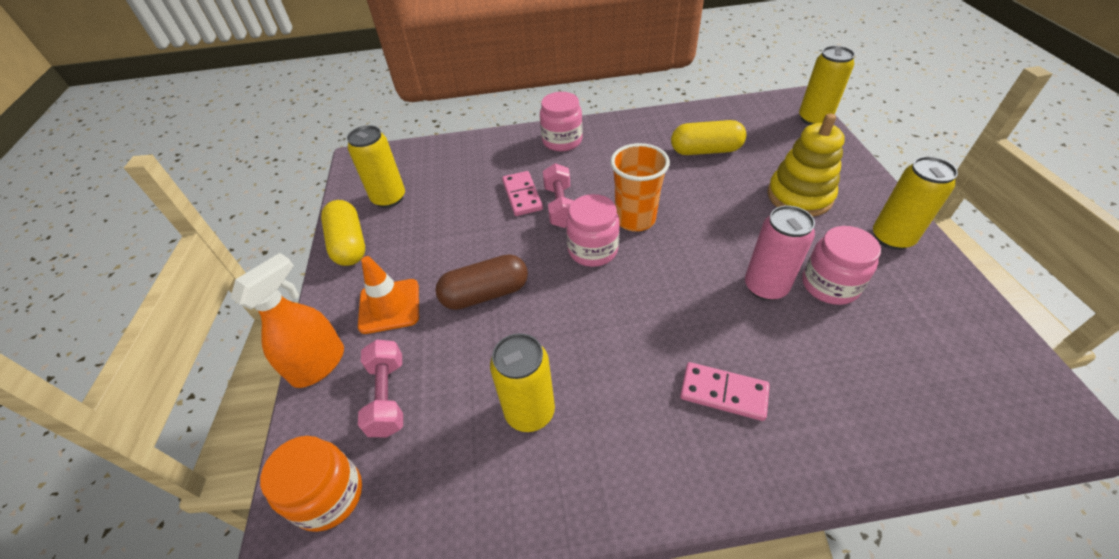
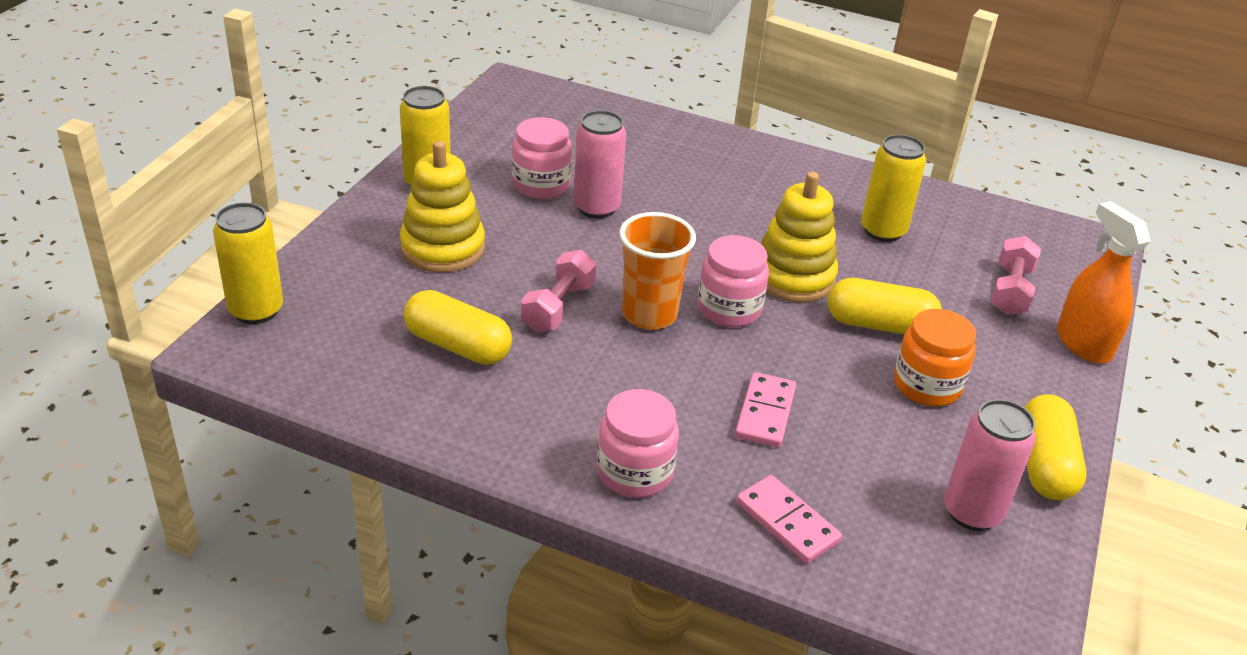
camera: 155 degrees left, 10 degrees down
(319, 364) = (1083, 344): orange spray bottle -> orange spray bottle turned 90 degrees clockwise
(329, 495) = (1069, 256): orange jar -> orange jar (927, 385)
(389, 198) = (972, 512): yellow can -> pink can
(389, 306) = (996, 362): orange traffic cone -> none
(485, 294) = (879, 325): brown capsule -> yellow capsule
(560, 206) = (725, 373): pink dumbbell -> pink dumbbell (558, 307)
(571, 303) = (793, 277): none -> yellow stacking toy
(723, 393) = (717, 177): pink domino -> pink domino (787, 522)

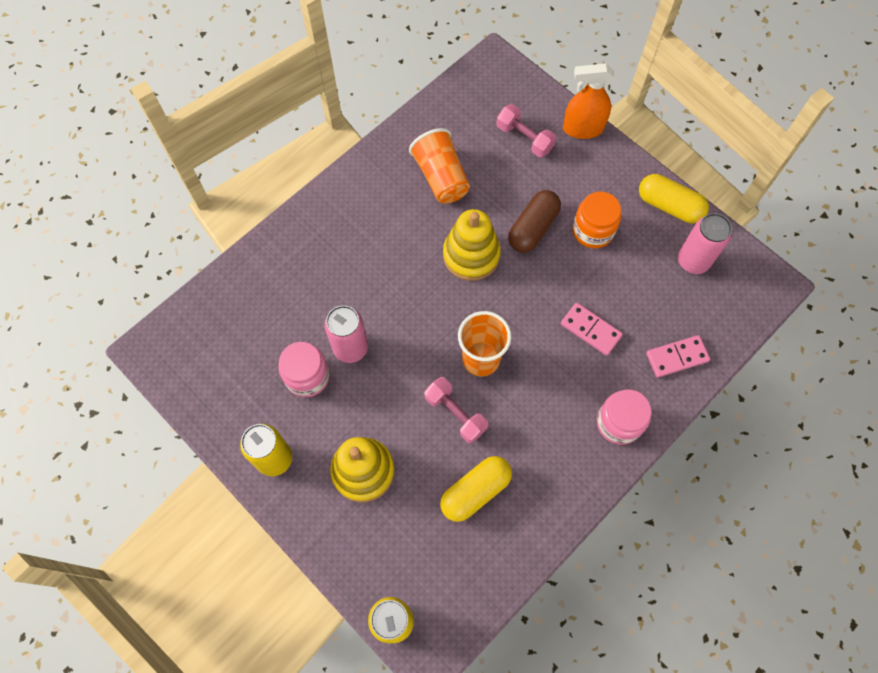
camera: 65 degrees left, 30 degrees up
(729, 309) = (490, 308): pink jar -> none
(879, 325) = (533, 228): yellow capsule -> brown capsule
(883, 231) = (441, 177): yellow can -> orange cup

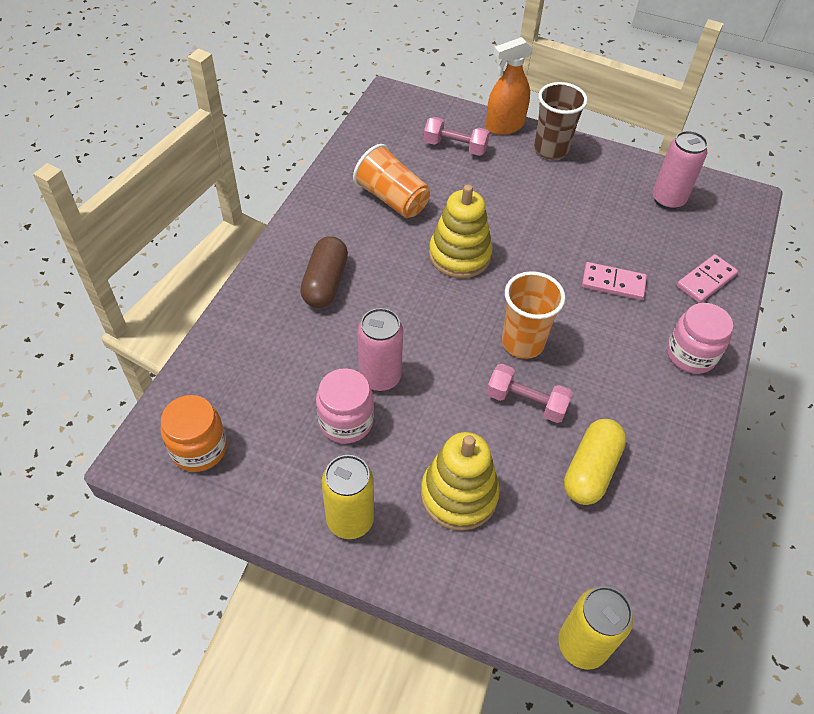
camera: 25 degrees left, 15 degrees down
(533, 228) = (506, 215): brown capsule -> brown capsule (325, 283)
(593, 231) = (563, 202): orange jar -> orange jar (199, 448)
(612, 169) = (551, 150): none -> brown cup
(669, 206) = (619, 163): yellow capsule -> none

